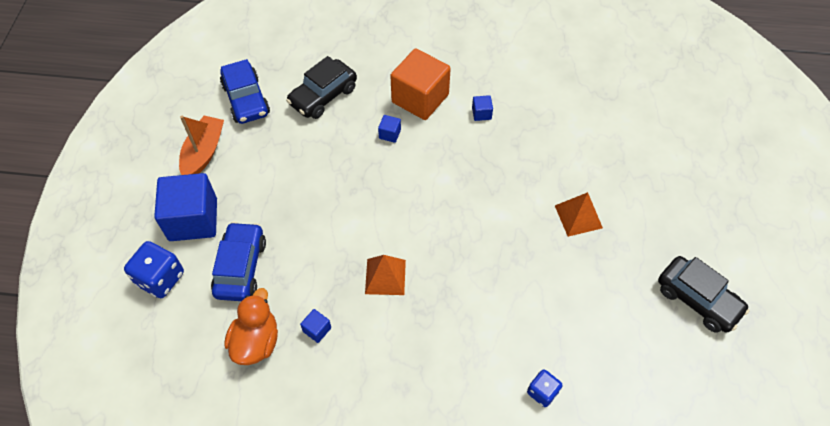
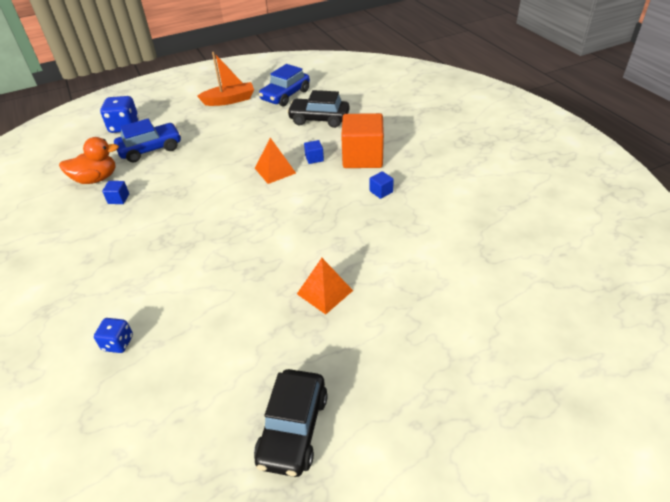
camera: 60 degrees right, 15 degrees down
(193, 219) = (175, 118): blue cube -> none
(385, 277) = (182, 210): orange pyramid -> orange pyramid (275, 170)

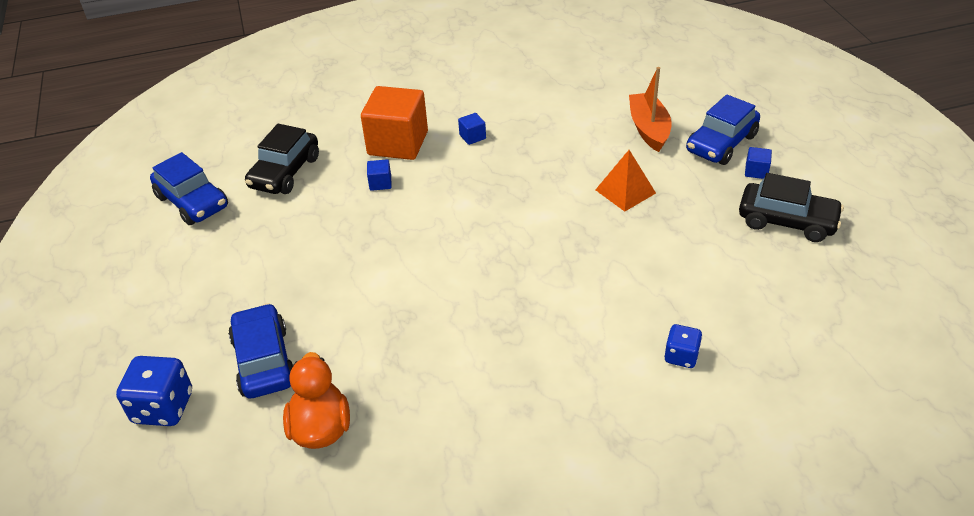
camera: 80 degrees left, 0 degrees up
(118, 199) = (391, 389): blue cube -> blue cube (756, 171)
(229, 100) = (162, 266): orange boat -> orange boat (649, 129)
(275, 170) = (391, 220): orange pyramid -> none
(419, 365) = (721, 143): none -> blue car

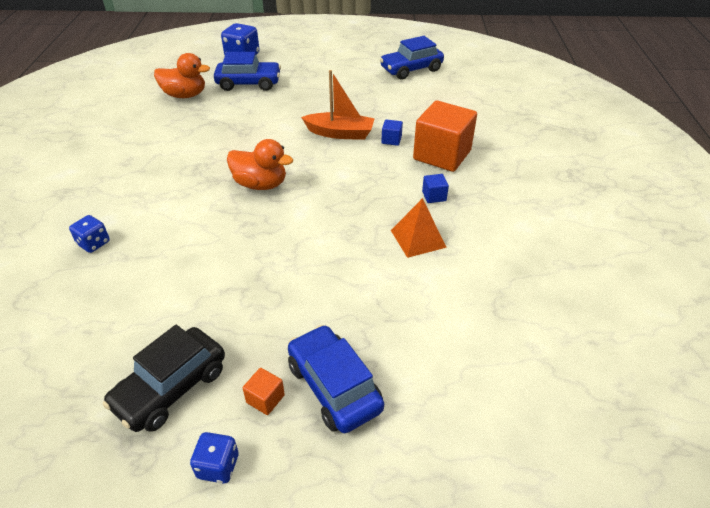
camera: 105 degrees right, 0 degrees up
(285, 172) = (427, 103): black car -> none
(510, 260) = (260, 184): none -> orange duck
(625, 191) = (299, 273): orange pyramid -> orange pyramid (418, 238)
(649, 129) = (393, 327): orange boat -> orange boat (340, 133)
(756, 171) = (265, 399): blue cube -> orange cube
(819, 176) = (218, 466): none -> blue dice

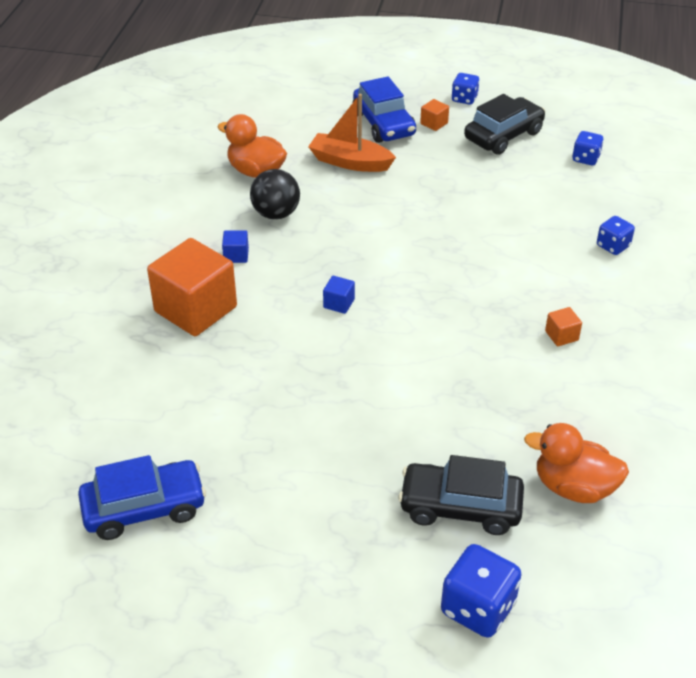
camera: 170 degrees left, 0 degrees up
(73, 359) = (585, 159): none -> blue dice
(168, 166) = (561, 336): none -> orange cube
(249, 83) = (460, 507): blue car -> black car
(260, 184) = (437, 294): orange duck -> orange duck (256, 171)
(340, 133) = (320, 364): orange boat -> orange boat (350, 162)
(391, 140) = (251, 342): blue cube -> blue cube (339, 303)
(418, 238) = (276, 214): orange pyramid -> black ball

